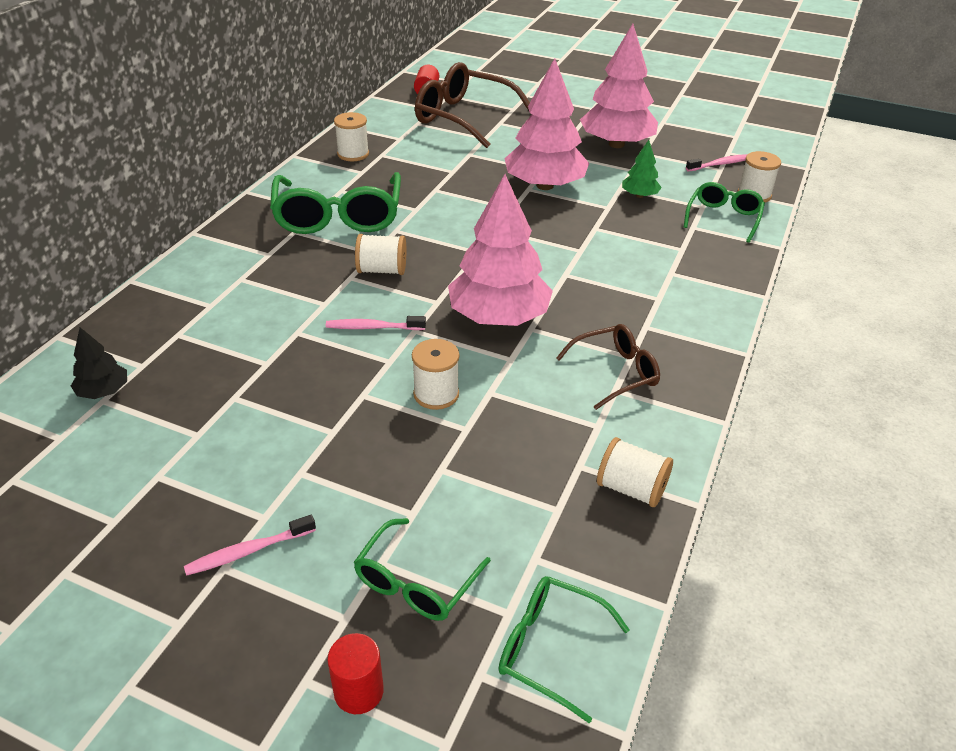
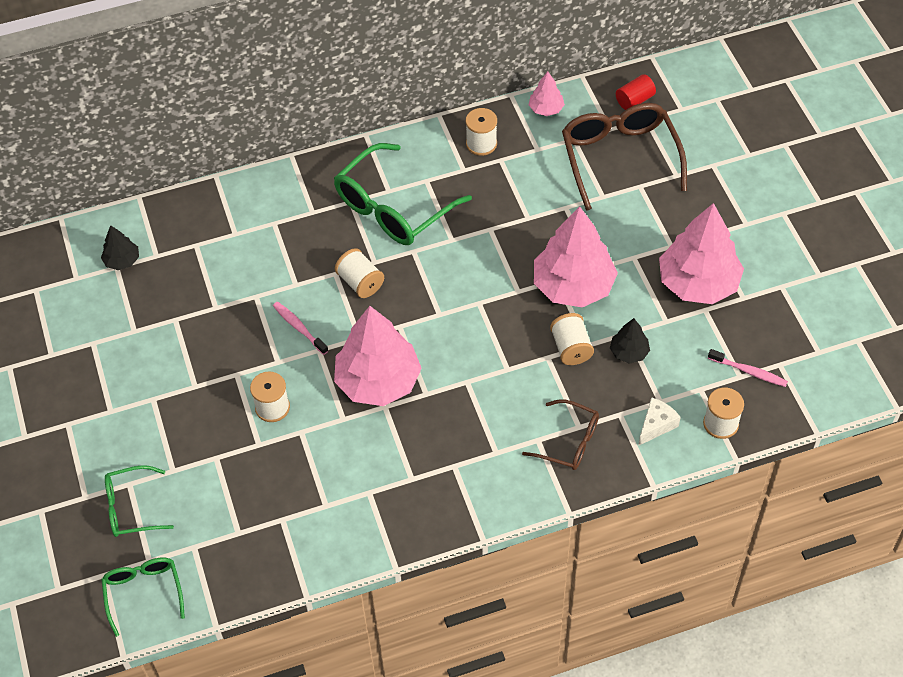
camera: 50 degrees right, 15 degrees up
(248, 551) = (85, 424): pink toothbrush -> none
(358, 691) = (53, 535): red cylinder -> none
(372, 119) = (546, 109): none -> pink tree
(615, 373) = (385, 481): brown glasses -> brown glasses (568, 442)
(631, 489) = (287, 556): white spool -> white spool (571, 348)
(639, 195) = (629, 352): green tree -> black tree
(723, 218) = (656, 425): green glasses -> white cheese

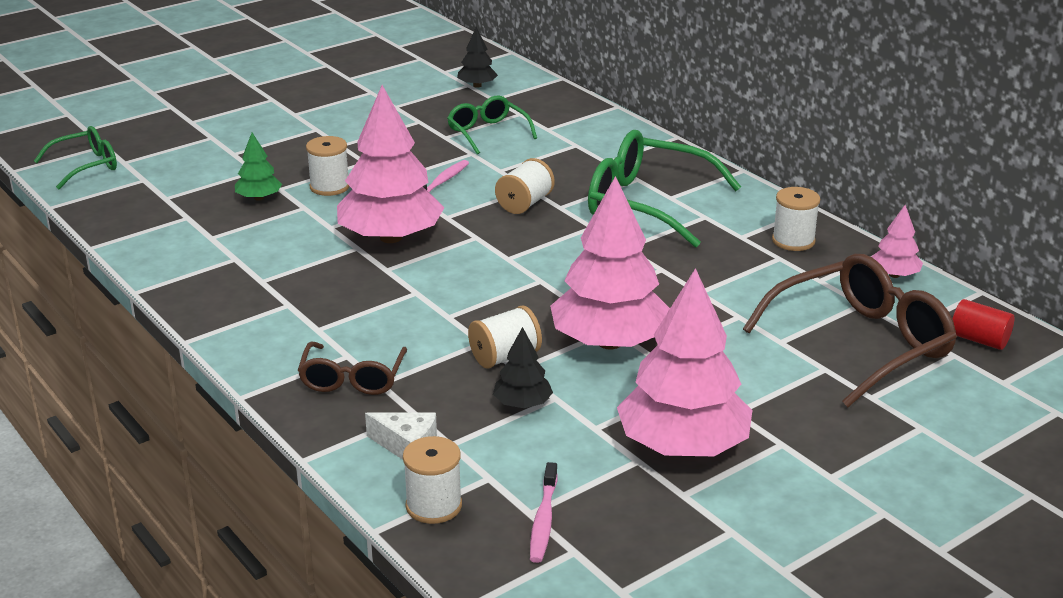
camera: 70 degrees right, 25 degrees down
(131, 508) = (183, 143): green glasses -> green glasses (488, 133)
(270, 462) = (259, 198): none -> green tree

